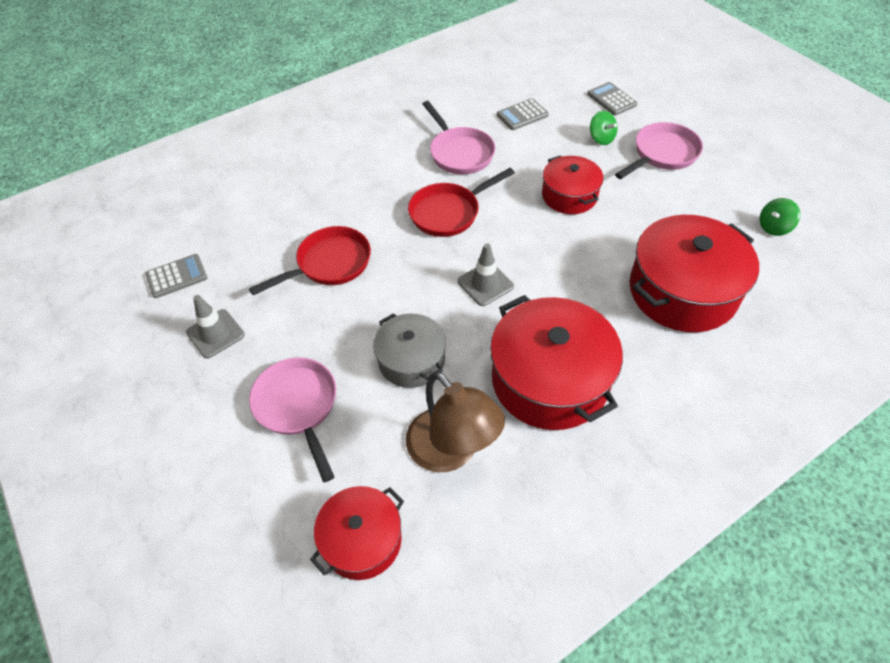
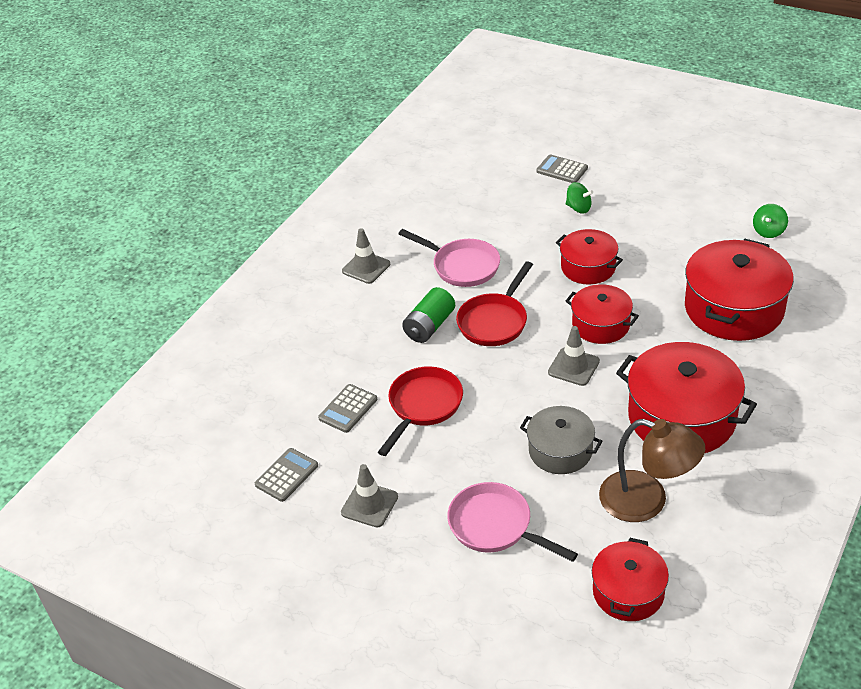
camera: 25 degrees left, 10 degrees down
(381, 125) = (366, 267): none -> grey traffic cone
(391, 195) = (429, 326): none -> green battery
(522, 115) = (492, 212): grey calculator -> grey calculator (348, 409)
(540, 254) = (600, 325): none -> red pot
(662, 154) = (640, 203): pink pan -> none

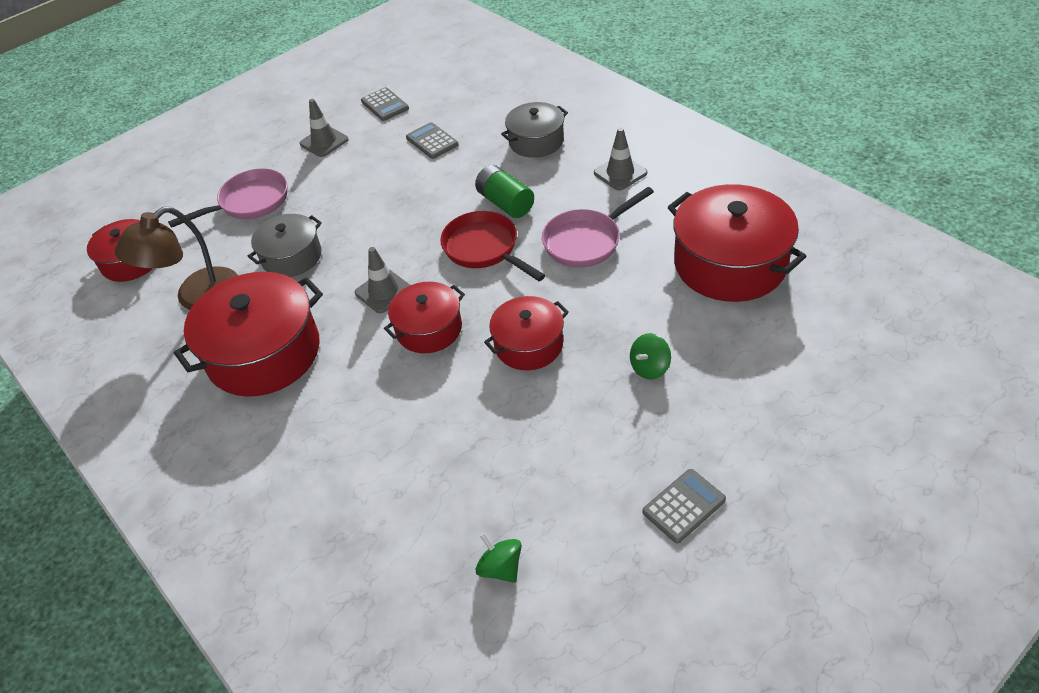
camera: 110 degrees right, 5 degrees up
(331, 331) = (536, 141): none -> grey pot
(423, 406) = (404, 184): red pan -> none
(562, 170) = (745, 373): grey calculator -> grey calculator (684, 506)
(733, 308) = (379, 460): red pot -> red pot (730, 263)

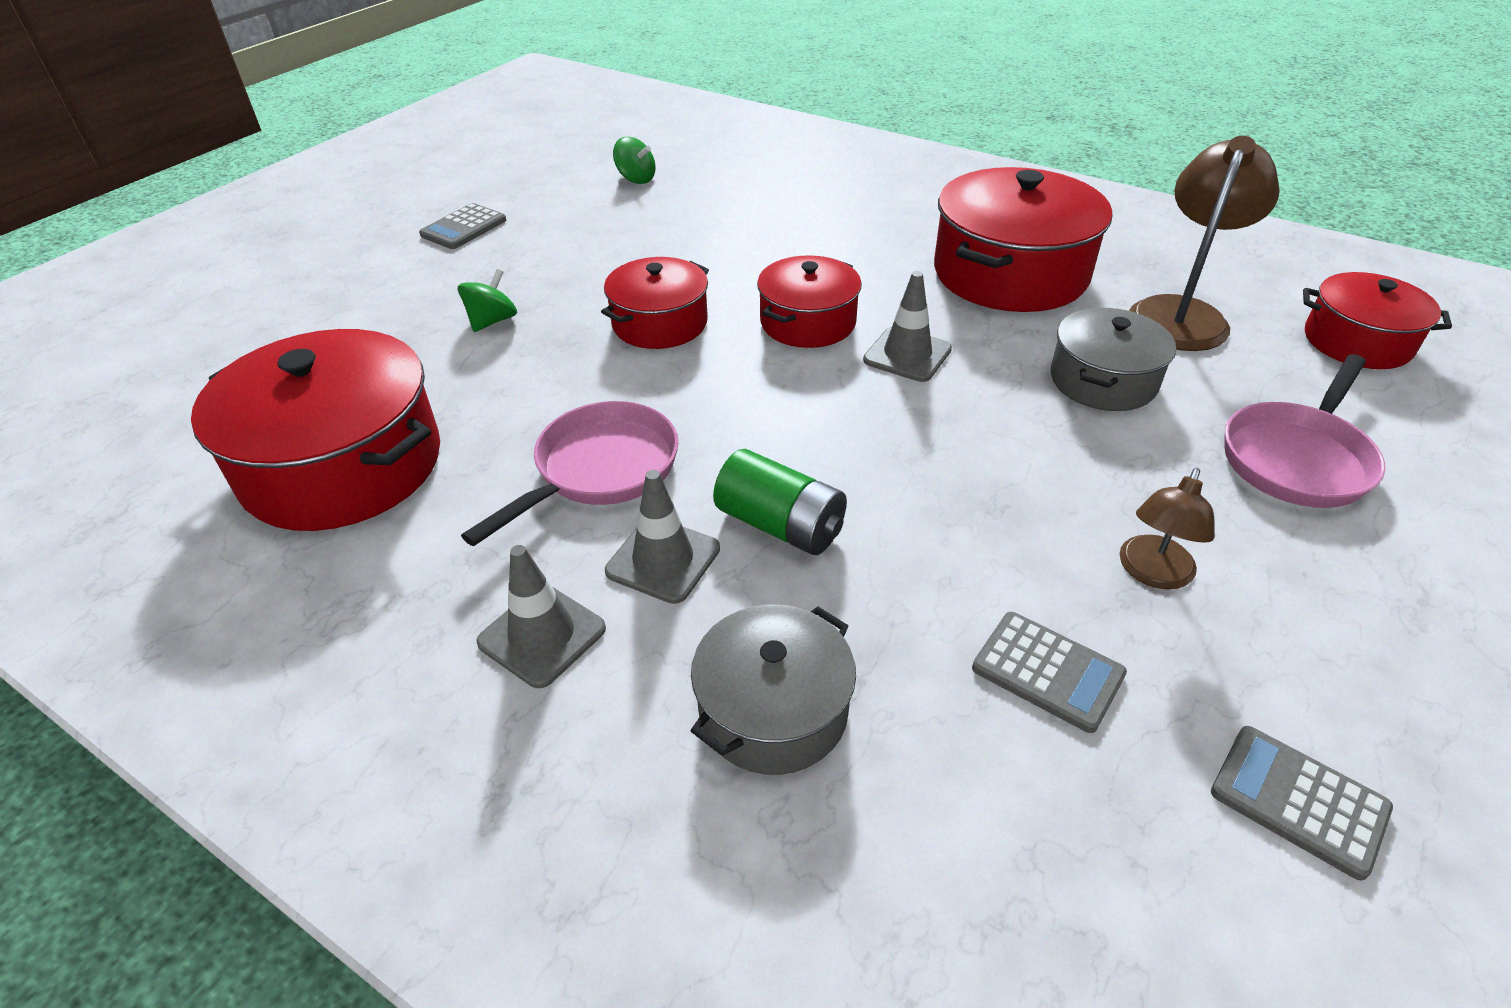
camera: 160 degrees right, 5 degrees down
(324, 142) = (1323, 631): grey traffic cone -> grey traffic cone (663, 560)
(364, 166) = (1152, 573): none -> brown lamp
(484, 249) = (781, 434): red pan -> none

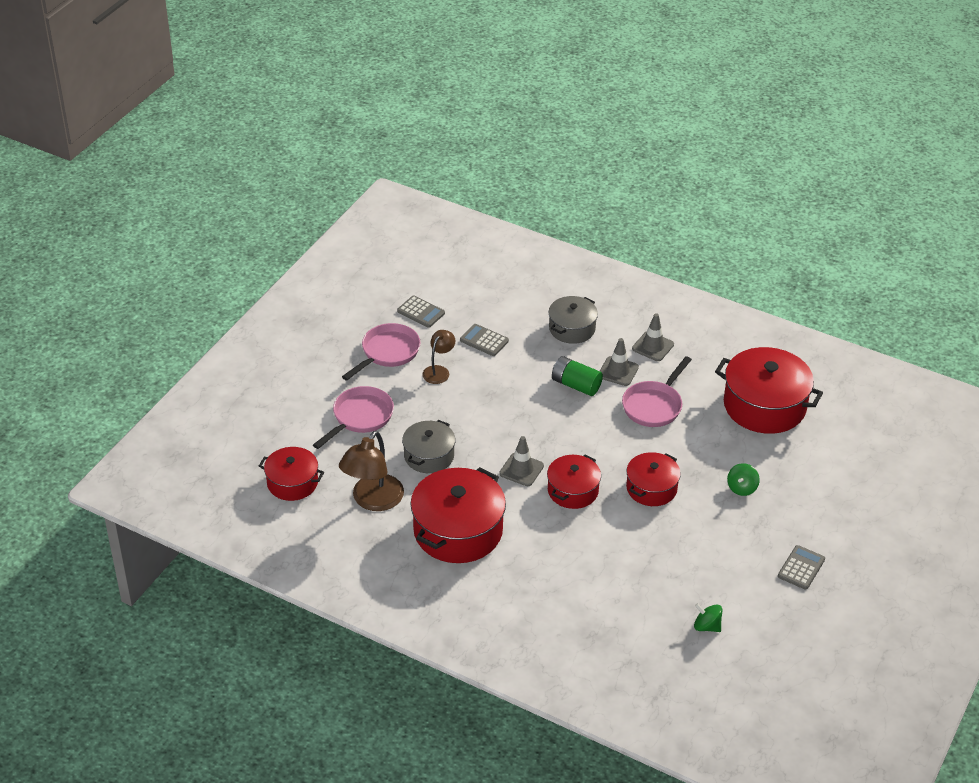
camera: 175 degrees right, 0 degrees up
(1327, 636) = (388, 352): none -> pink pan

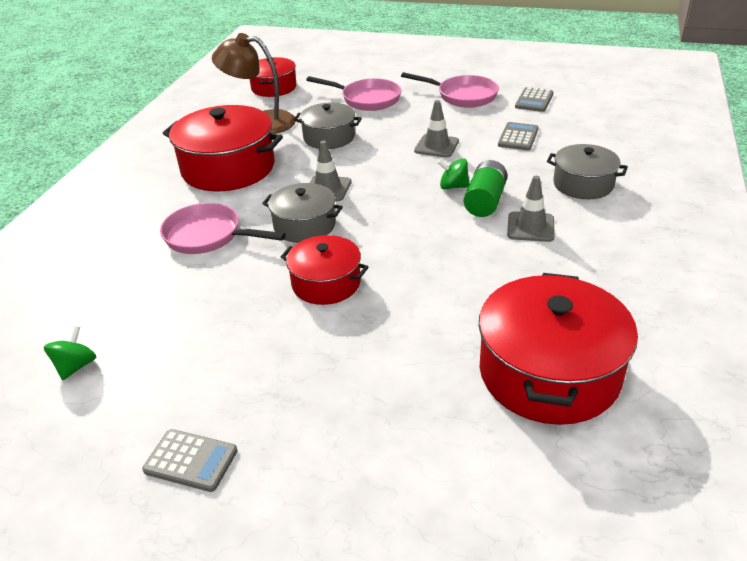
camera: 80 degrees right, 5 degrees down
(439, 371) = (454, 122): brown lamp -> none
(572, 490) = (304, 225): red pot -> grey pot
(653, 346) = (600, 247): grey traffic cone -> grey traffic cone (436, 146)
(654, 406) = (483, 264): pink pan -> pink pan (208, 236)
(742, 488) = (352, 369): green spinning top -> green spinning top (453, 186)

